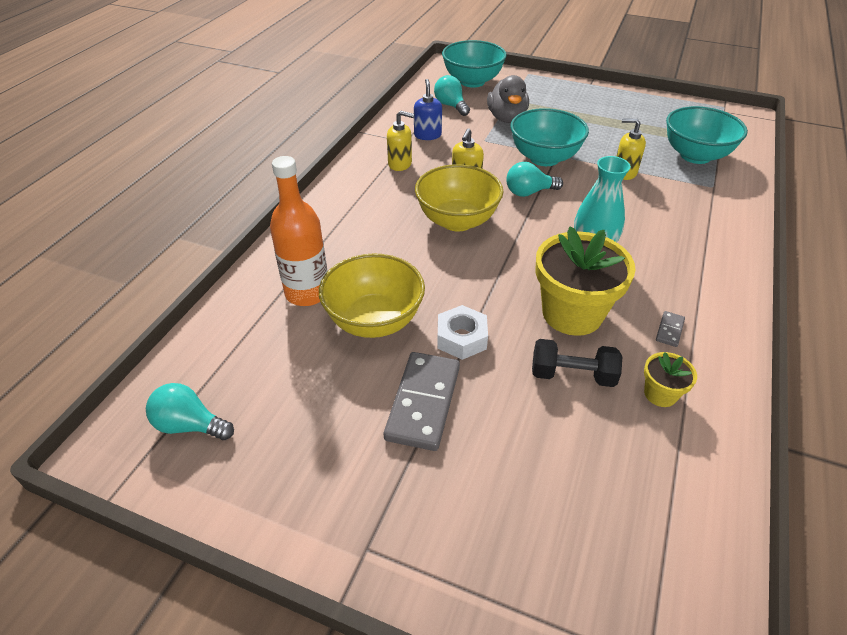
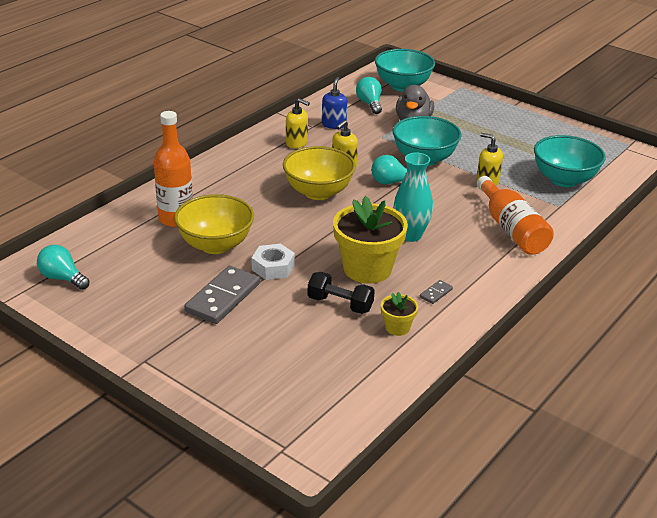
camera: 15 degrees right, 10 degrees down
(688, 224) = (511, 229): none -> orange bottle

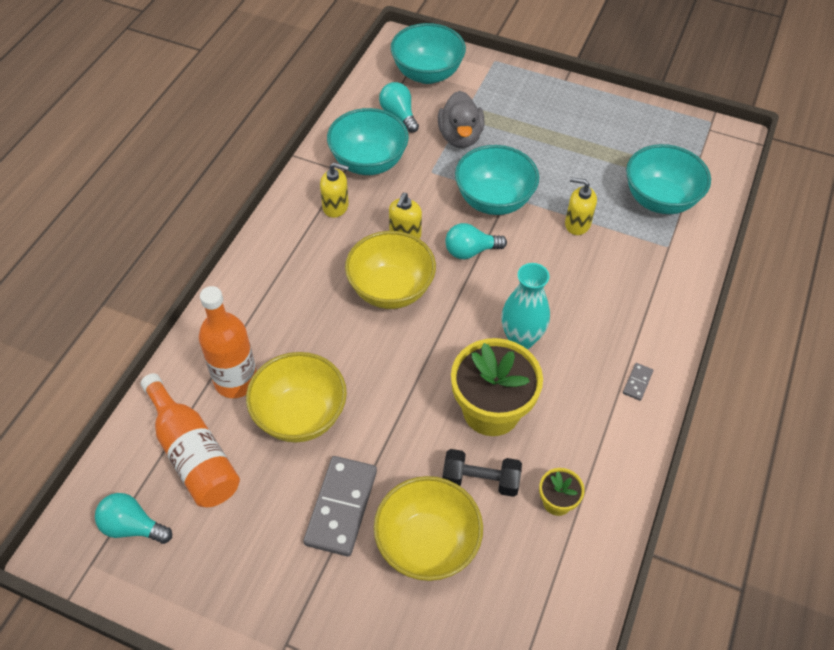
camera: 15 degrees left, 20 degrees up
(273, 267) = (382, 437): white nut -> none
(280, 330) = (427, 544): none -> yellow bowl
(334, 124) = (369, 162): blue soap dispenser -> turquoise bowl
(436, 293) = (581, 431): grey domino -> grey domino (637, 382)
(511, 229) = (629, 299): orange bottle -> orange bottle (193, 454)

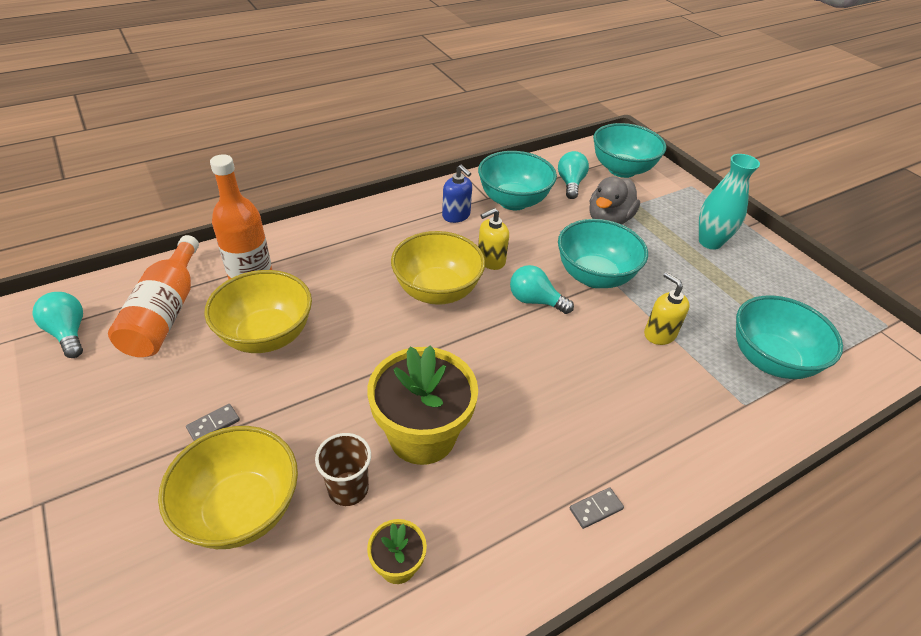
camera: 35 degrees right, 10 degrees down
(336, 206) = (456, 215): yellow soap dispenser -> blue soap dispenser
(341, 507) = (213, 424): grey domino -> grey domino, size x0.44
(480, 480) = (348, 488): black dumbbell -> brown cup
(521, 339) = (511, 394): turquoise vase -> turquoise vase (710, 242)

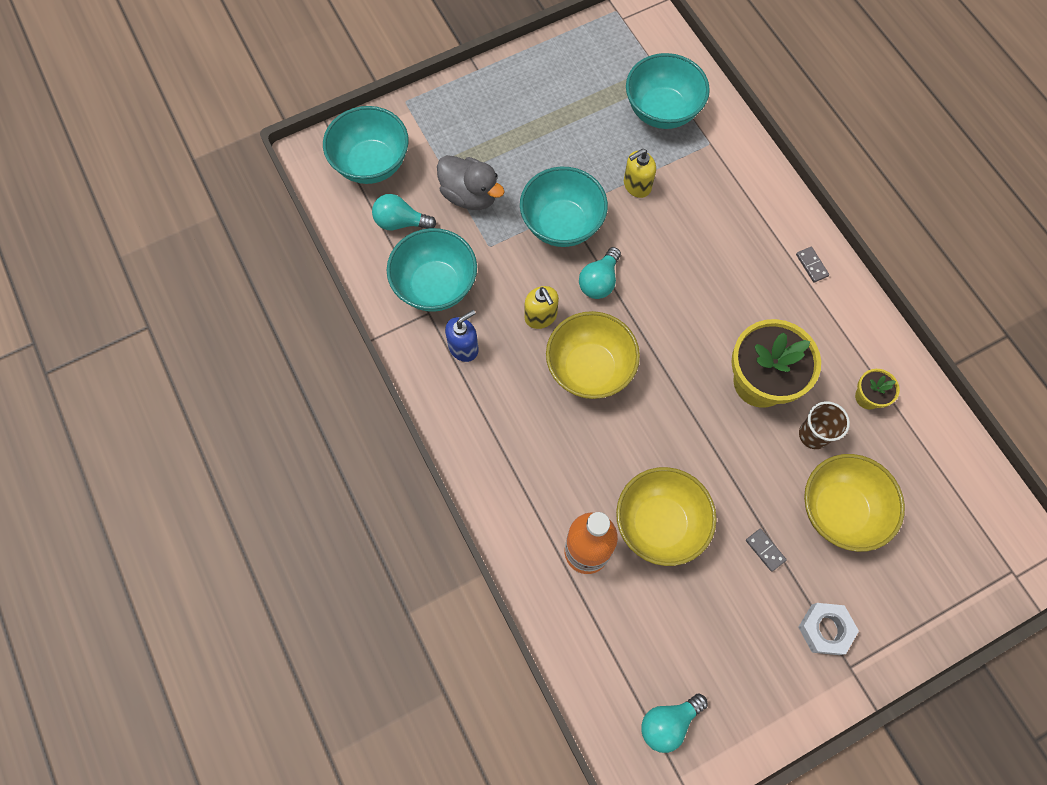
camera: 85 degrees left, 25 degrees up
(99, 478) = (825, 629): none -> white nut
(165, 312) = (633, 632): orange bottle -> none
(710, 242) = (506, 111): turquoise vase -> none

